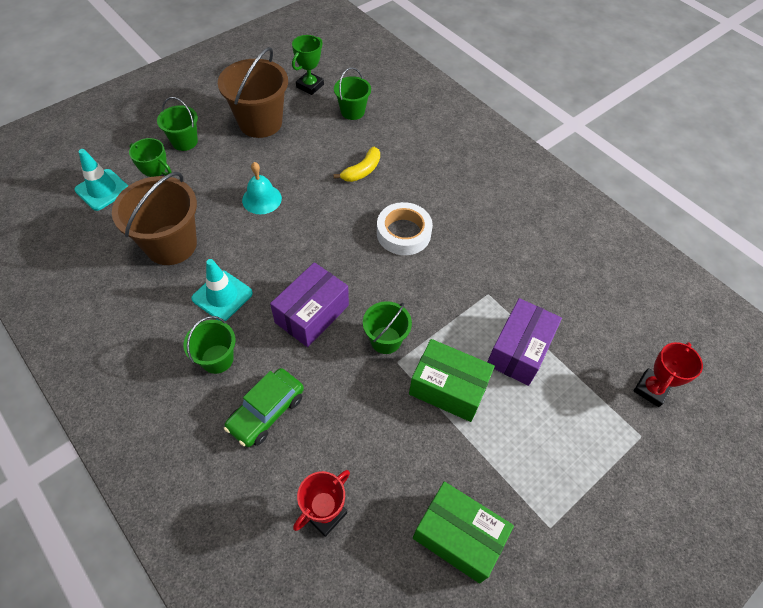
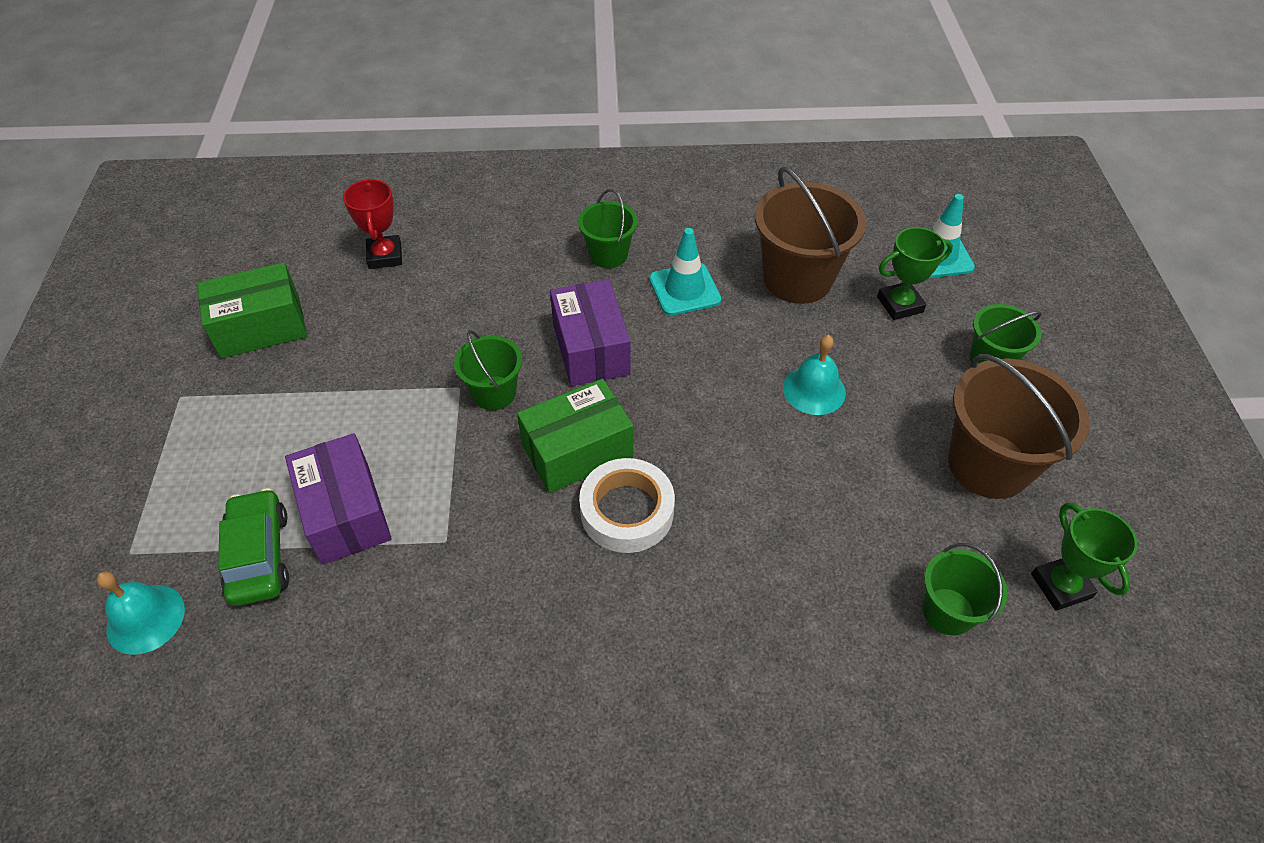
camera: 130 degrees right, 5 degrees down
(266, 412) = (516, 263): green car -> green car (259, 555)
(362, 171) = (788, 536): yellow banana -> none
(448, 388) = (383, 411): green box -> green box (577, 451)
(651, 389) = (145, 619): red trophy -> turquoise bell

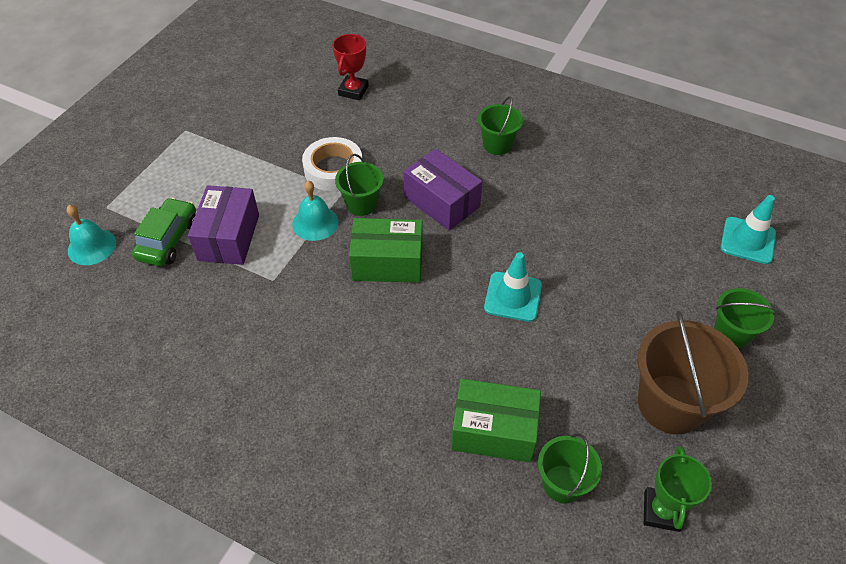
camera: 30 degrees right, 0 degrees up
(261, 327) = (253, 107): green box -> green box (493, 431)
(590, 349) = (441, 202): purple box -> purple box turned 60 degrees counterclockwise
(627, 511) = (392, 314): white tape -> white tape (333, 169)
(684, 289) = (534, 188): turquoise traffic cone -> turquoise traffic cone (513, 297)
(797, 279) = (622, 214): brown bucket -> none
(814, 390) = (577, 294): turquoise bell -> turquoise bell (315, 223)
(900, 304) = (688, 263): green trophy -> none

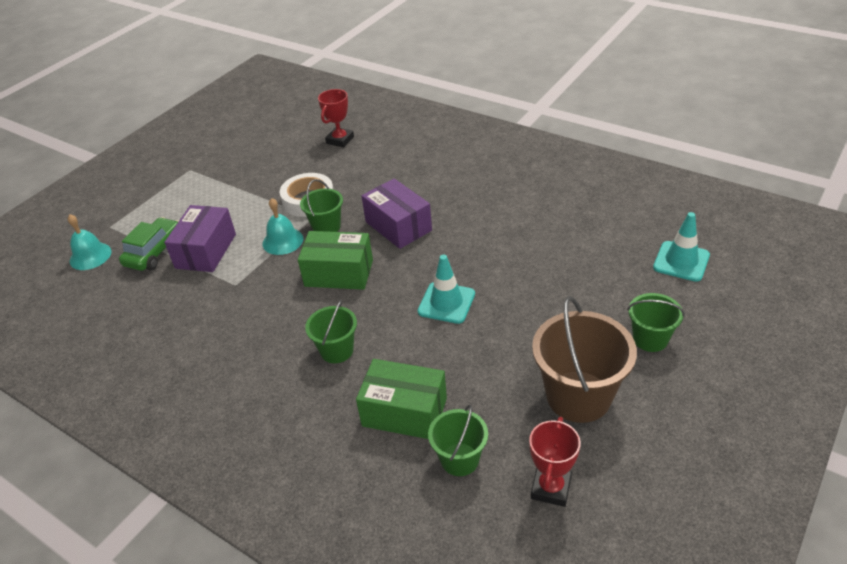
camera: 10 degrees right, 10 degrees down
(497, 144) = (459, 181): green bucket -> green bucket (337, 350)
(661, 511) = (551, 488): green trophy -> red trophy

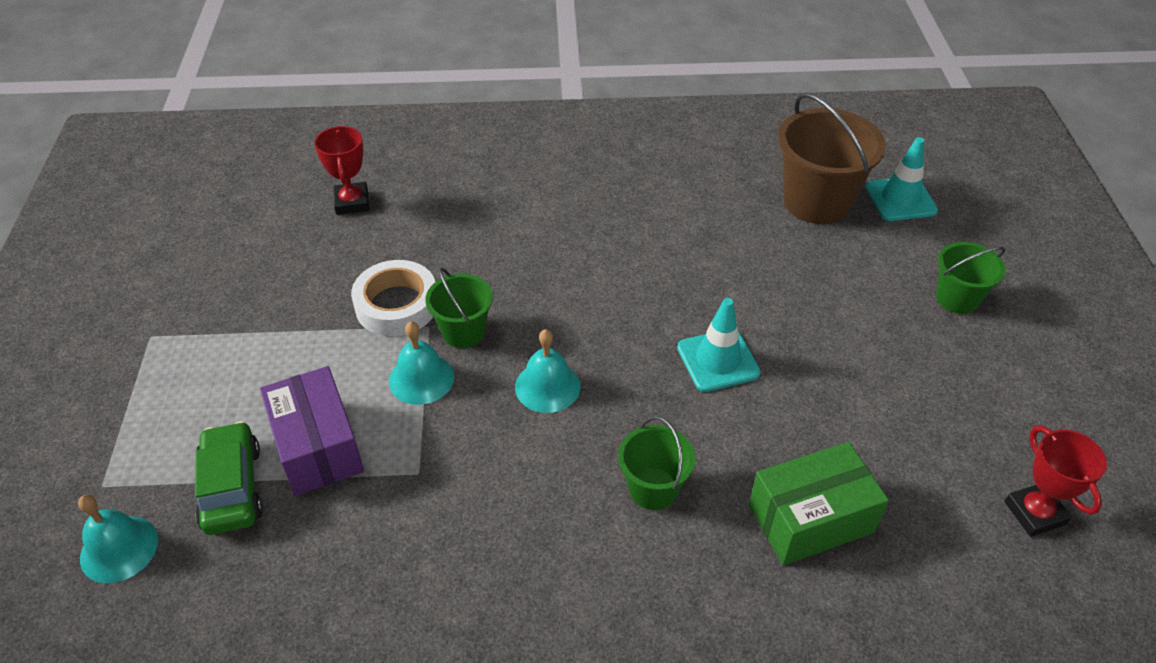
camera: 40 degrees left, 5 degrees up
(339, 273) = (547, 386): green box -> turquoise bell
(398, 226) = (558, 289): purple box -> none
(459, 459) = (922, 538): green bucket -> none
(578, 396) = (958, 397): brown bucket -> brown bucket (816, 202)

